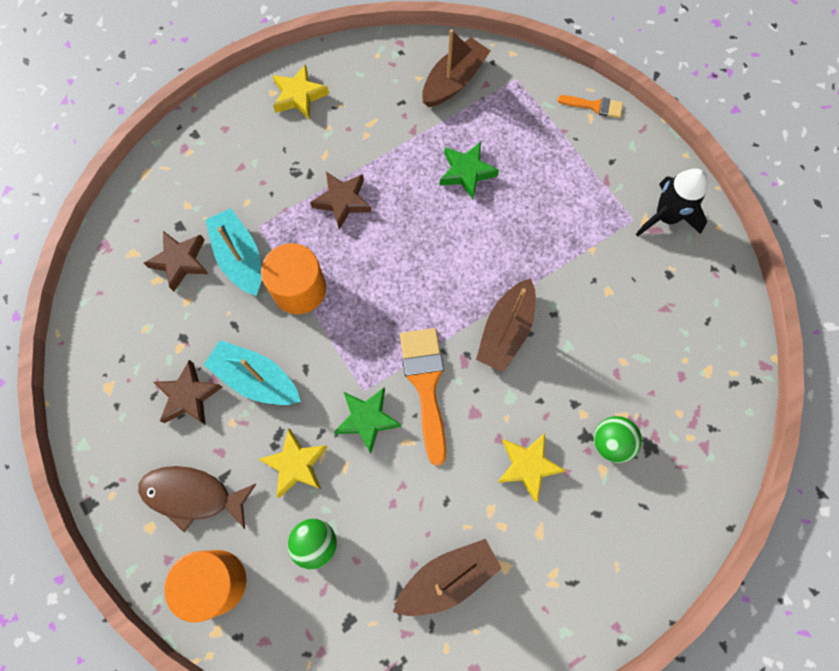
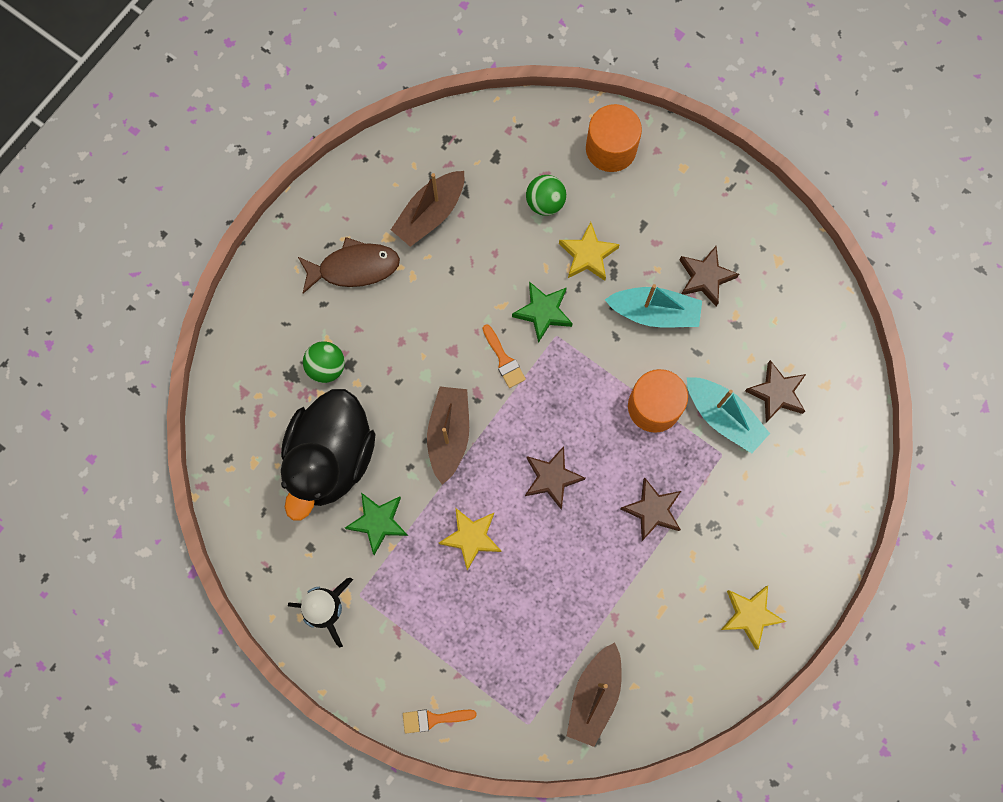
camera: 160 degrees right, 5 degrees up
(193, 495) = (661, 202): brown fish -> brown fish (354, 267)
(422, 258) = (552, 478): none -> brown star
(426, 384) = (504, 360): orange brush -> orange brush, size x0.54
(466, 172) = (542, 588): green star -> green star (378, 522)
(528, 466) = (392, 322): yellow star -> yellow star (471, 537)
(629, 348) = (330, 458): none -> black duck

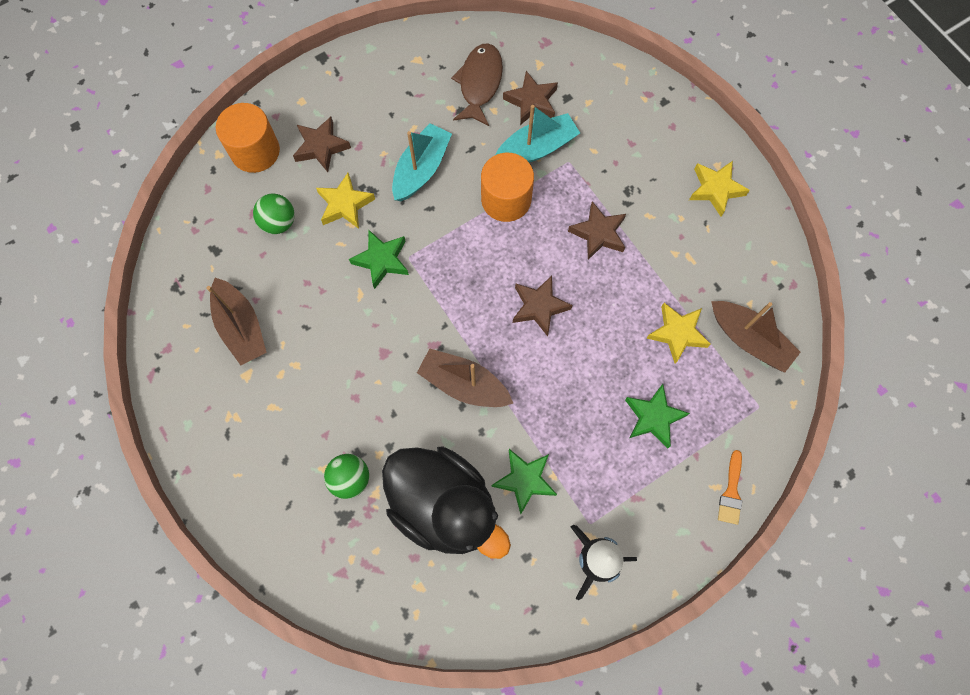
camera: 70 degrees left, 5 degrees down
(354, 267) = (261, 417): brown fish -> brown fish (479, 83)
(471, 537) = (570, 398): yellow star -> yellow star (677, 333)
(480, 623) = (653, 417): none -> green star
(504, 360) = (412, 310): orange brush -> none
(705, 277) = (408, 119): brown star -> brown star (321, 147)

